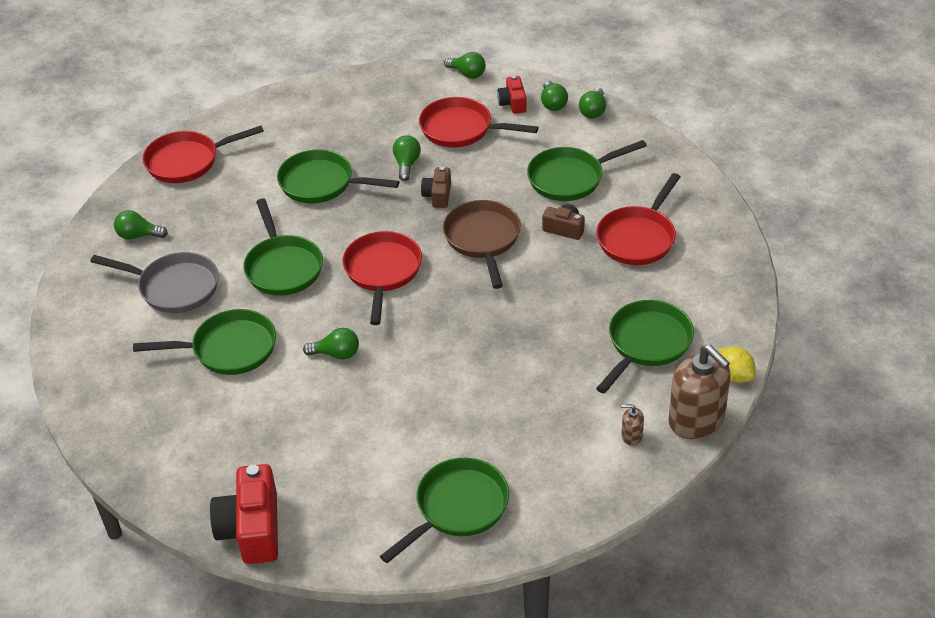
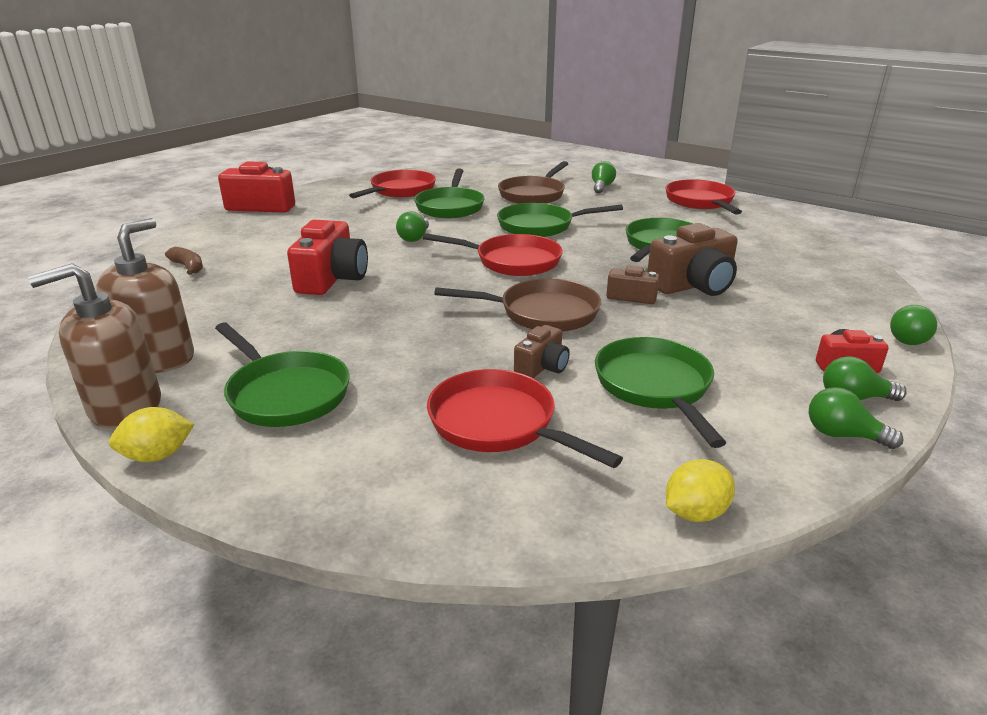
camera: 100 degrees right, 15 degrees down
(174, 287) = (533, 194): grey pan -> brown pan
(406, 164) = (693, 285): green light bulb -> brown camera
(455, 384) = (332, 279): none -> red camera
(458, 508) = (188, 267): green pan -> brown banana
(461, 129) = (770, 322): red pan -> red pan (400, 191)
(631, 436) = (158, 358): brown soap dispenser -> brown soap dispenser, size x2.37
(681, 161) = (695, 513): none -> yellow lemon

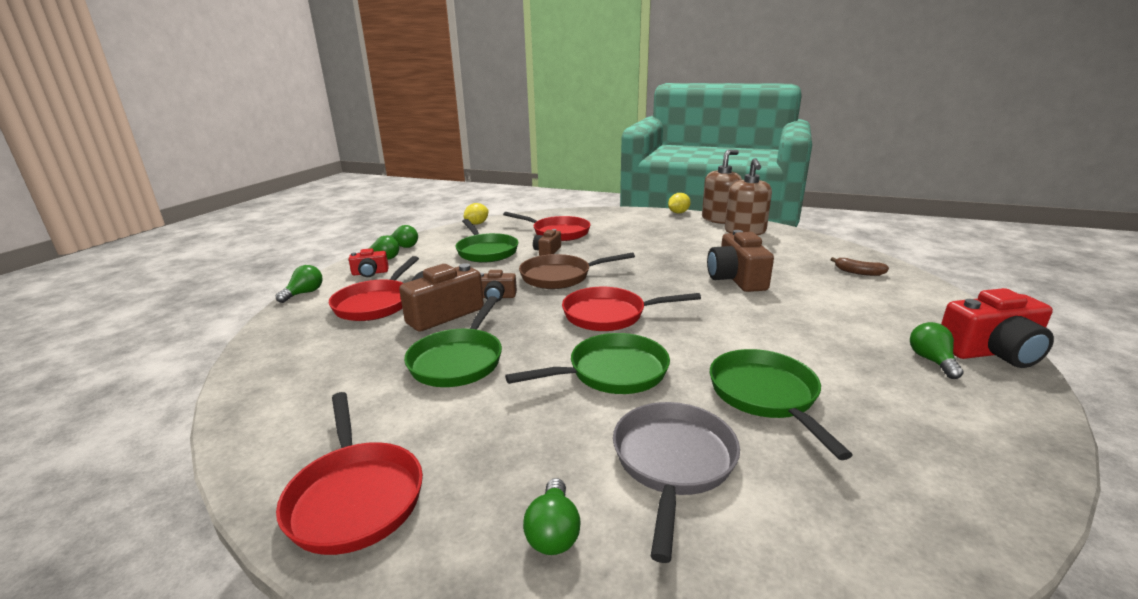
camera: 165 degrees right, 5 degrees down
(285, 393) = (661, 229): green pan -> none
(332, 279) = (736, 279): red camera -> brown camera
(400, 191) = (900, 429): red pan -> red pan (376, 303)
(414, 238) = (733, 329): green light bulb -> green light bulb (931, 361)
(533, 194) = (673, 463): brown pan -> grey pan

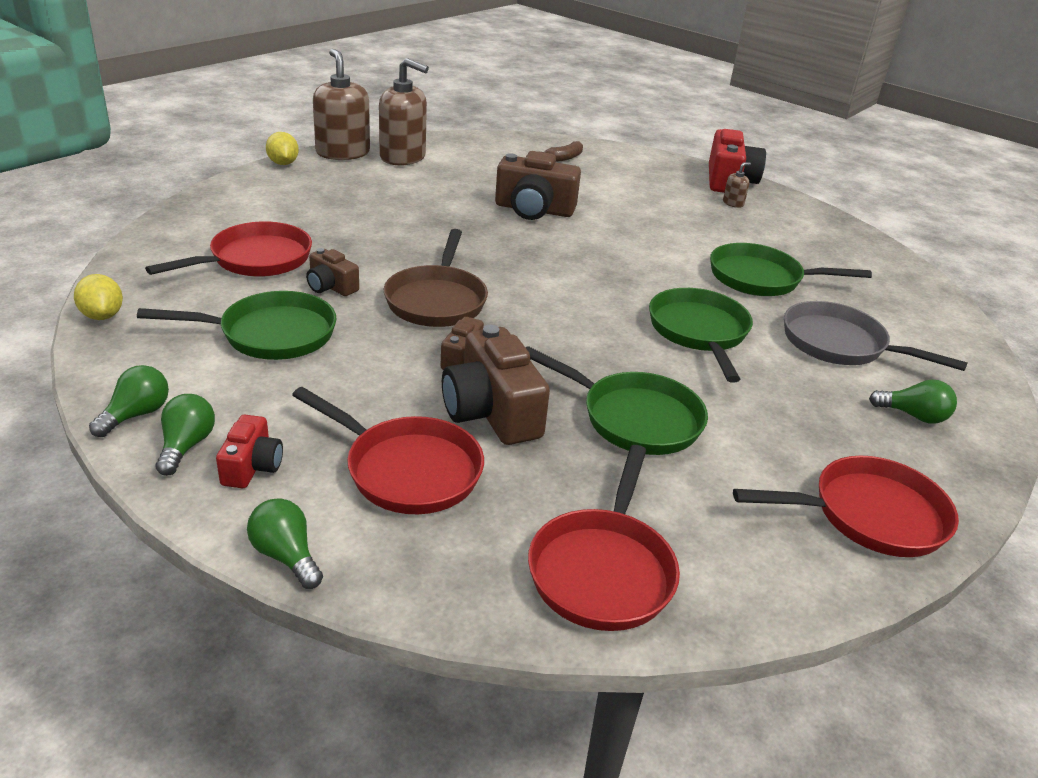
camera: 75 degrees left, 10 degrees up
(609, 315) = (574, 299): red pan -> red pan (603, 570)
(931, 361) = (733, 203): green light bulb -> brown soap dispenser

